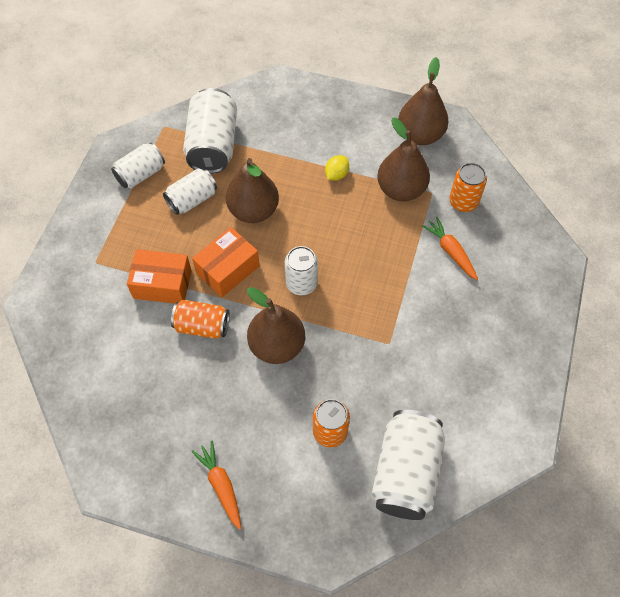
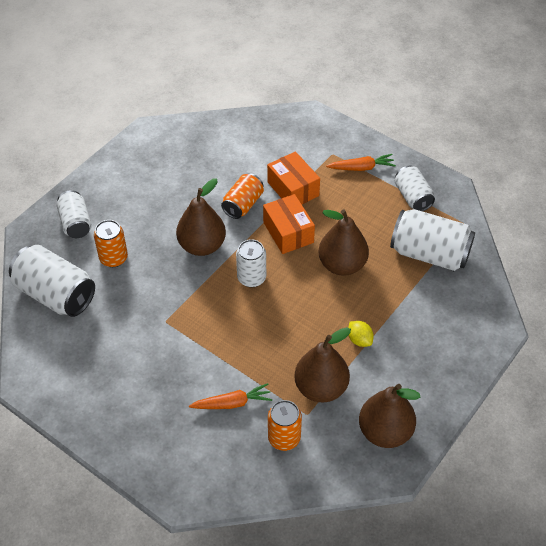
camera: 110 degrees right, 10 degrees down
(162, 284) = (293, 189): orange box -> orange box turned 60 degrees counterclockwise
(192, 200) = (371, 225): white can -> white can (76, 223)
(221, 486) = (111, 187): orange carrot -> orange carrot (361, 168)

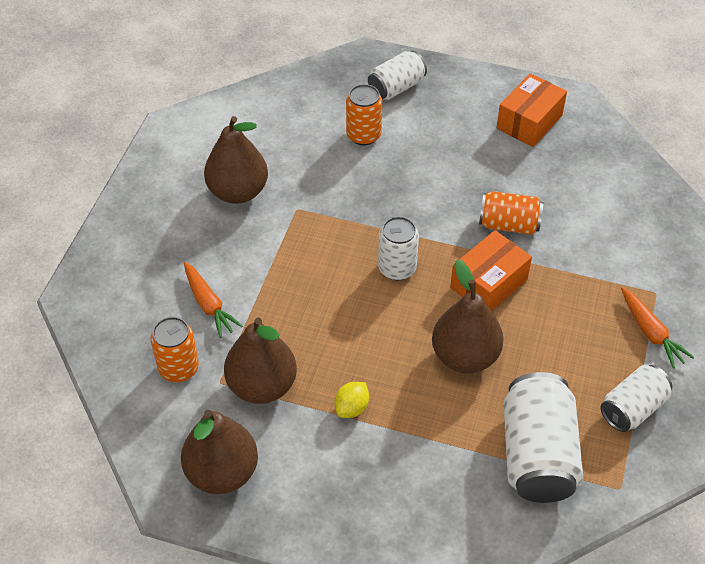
camera: 70 degrees right, 0 degrees up
(55, 294) = (291, 107): white can -> none
(202, 246) = (422, 206): brown pear -> brown pear (238, 192)
(293, 189) = (565, 267): orange box -> orange box (529, 122)

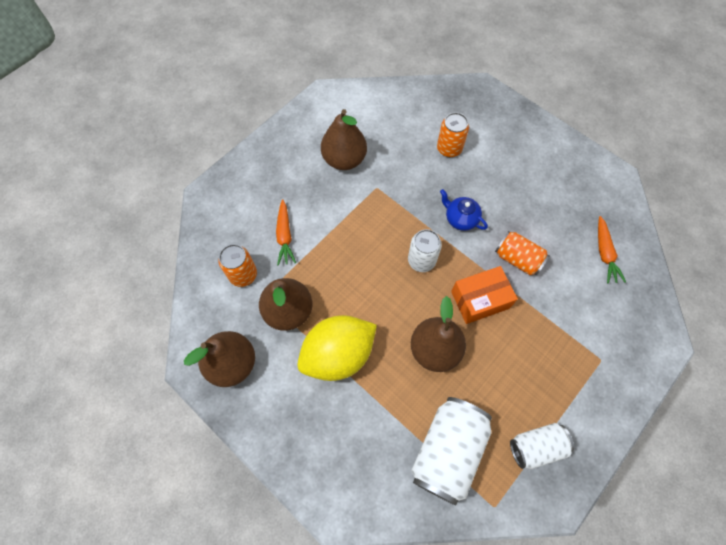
camera: 25 degrees right, 15 degrees up
(352, 408) = (338, 354): yellow lemon -> yellow lemon, size x2.46
(396, 87) = (490, 120): white can -> none
(419, 206) = (460, 218): none -> blue teapot
(529, 122) = (573, 182): orange box -> none
(651, 333) = (581, 391): orange carrot -> orange carrot (604, 253)

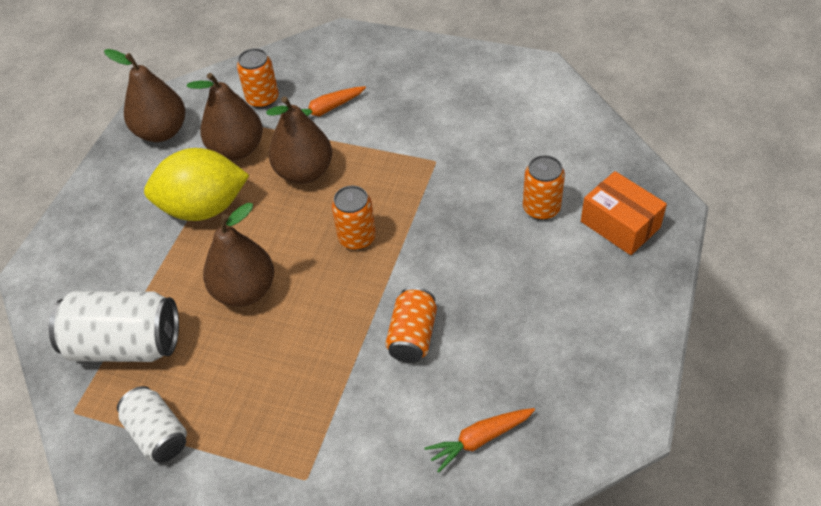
camera: 70 degrees right, 15 degrees down
(338, 354) = (204, 208): yellow lemon -> yellow lemon turned 45 degrees counterclockwise
(344, 159) = (456, 118): brown pear -> brown pear (304, 172)
(421, 260) = (357, 238): white can -> orange can
(460, 218) = (439, 256): blue teapot -> none
(480, 300) = (332, 314): orange box -> orange box (620, 224)

